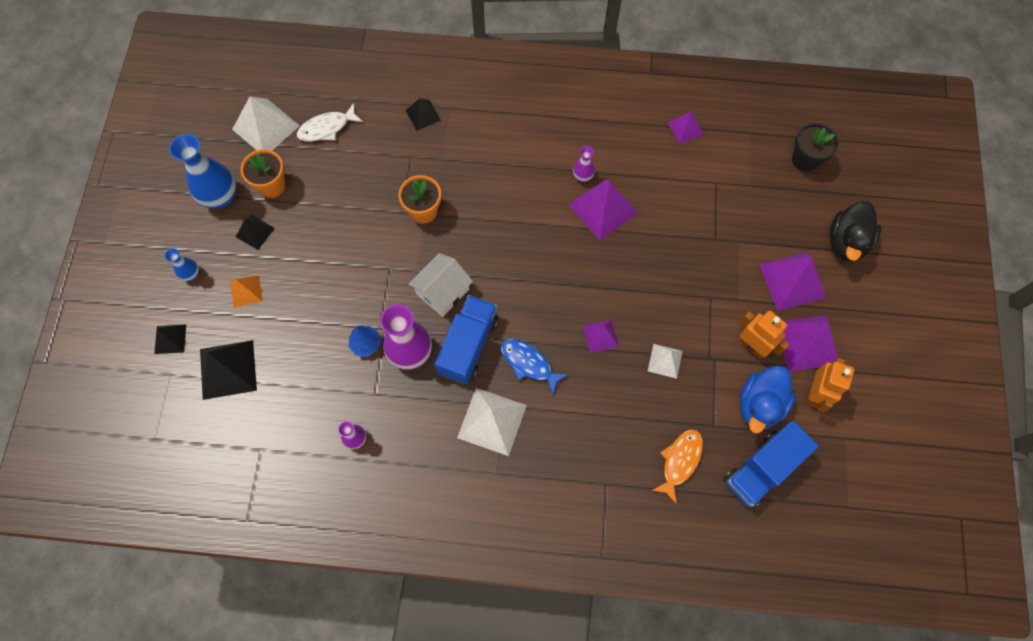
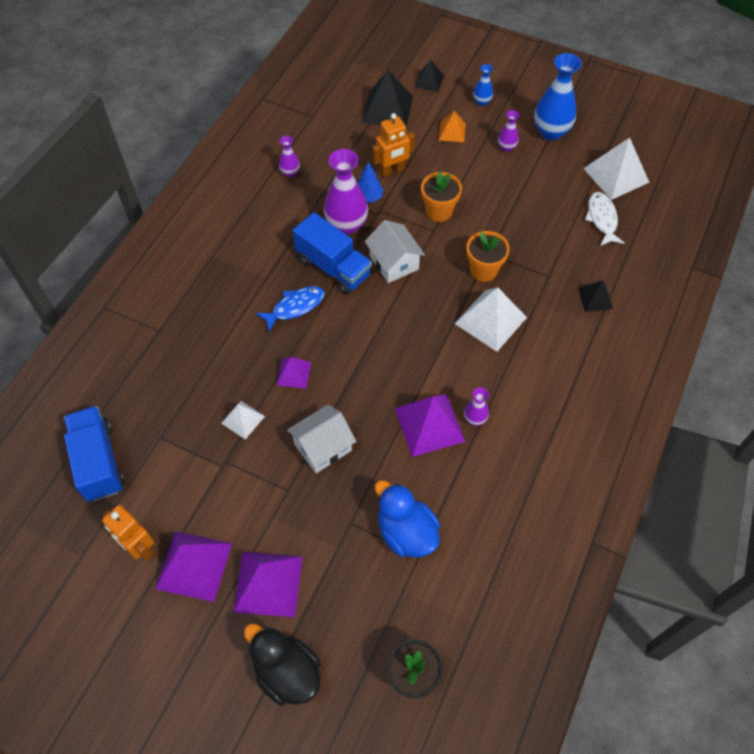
camera: 110 degrees right, 10 degrees down
(255, 232) = (506, 147): black pyramid -> purple vase
(272, 185) = (550, 167): orange flower pot -> orange flower pot (439, 211)
(491, 421) = (257, 264): white pyramid -> white pyramid (490, 320)
(660, 284) = (323, 447): none -> white house
(679, 461) = (145, 395): orange fish -> none
(685, 128) = (502, 550): purple pyramid -> none
(752, 346) = (218, 507): orange robot -> orange robot (392, 170)
(760, 404) = (157, 488): blue duck -> blue duck (406, 532)

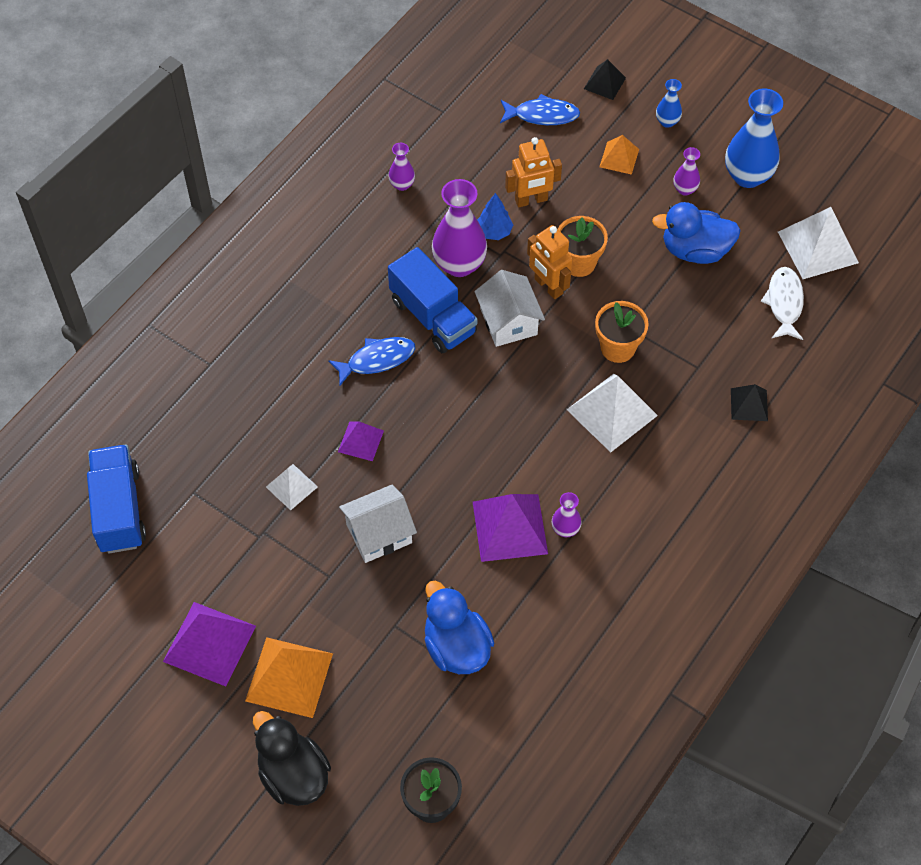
camera: 10 degrees right, 0 degrees up
(139, 547) = (151, 613): orange robot -> orange robot (548, 286)
(268, 584) = (289, 677): purple pyramid -> orange pyramid
(387, 109) = (542, 115): black pyramid -> blue fish
(525, 190) = (695, 250): none -> blue duck

